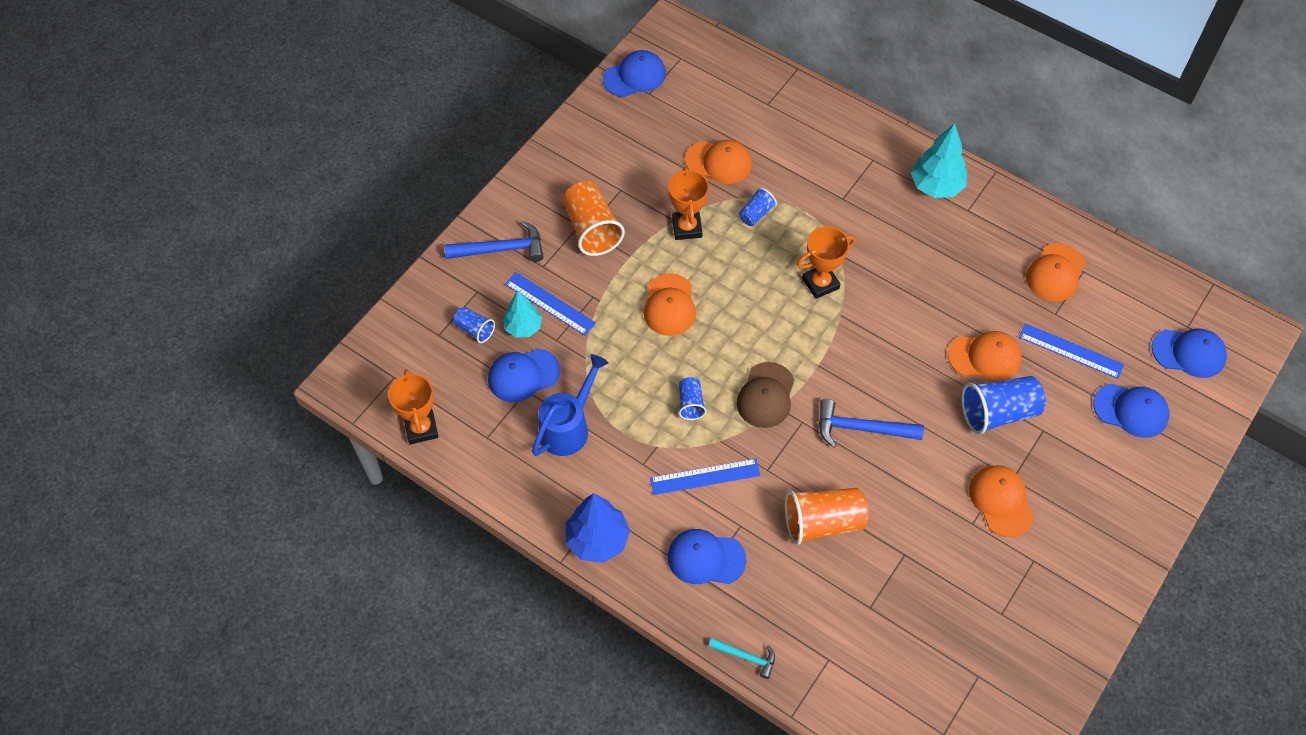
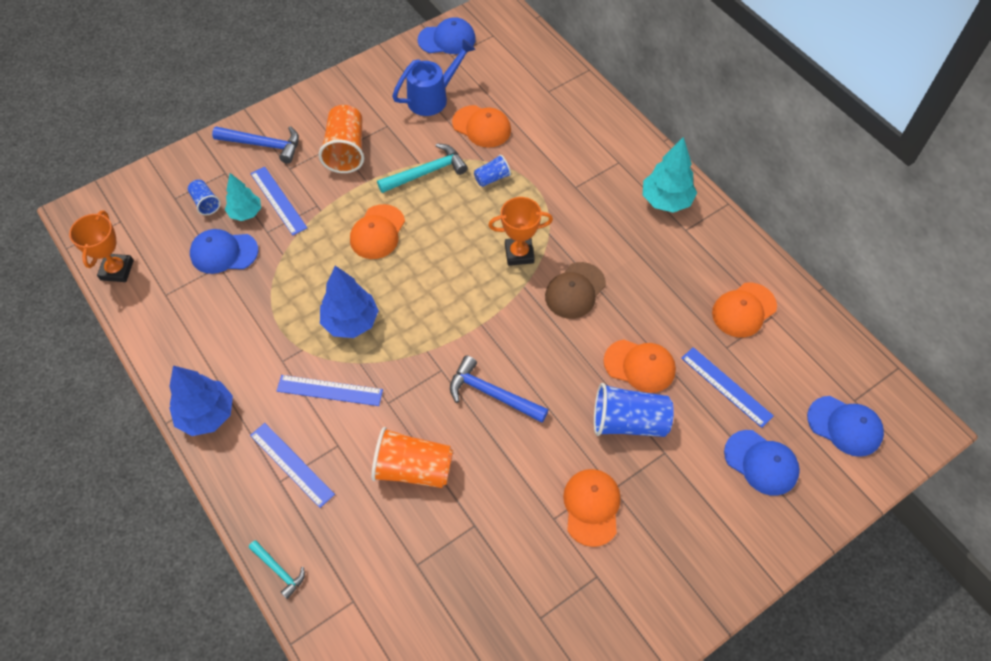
camera: 20 degrees right, 0 degrees up
(568, 427) = (237, 308): blue watering can -> blue watering can (433, 97)
(687, 228) = (426, 172): orange trophy -> turquoise hammer
(690, 403) = (351, 322): blue cup -> blue tree
(706, 558) = (291, 464): blue cap -> blue ruler
(766, 395) = (420, 336): brown cap -> brown cap (575, 290)

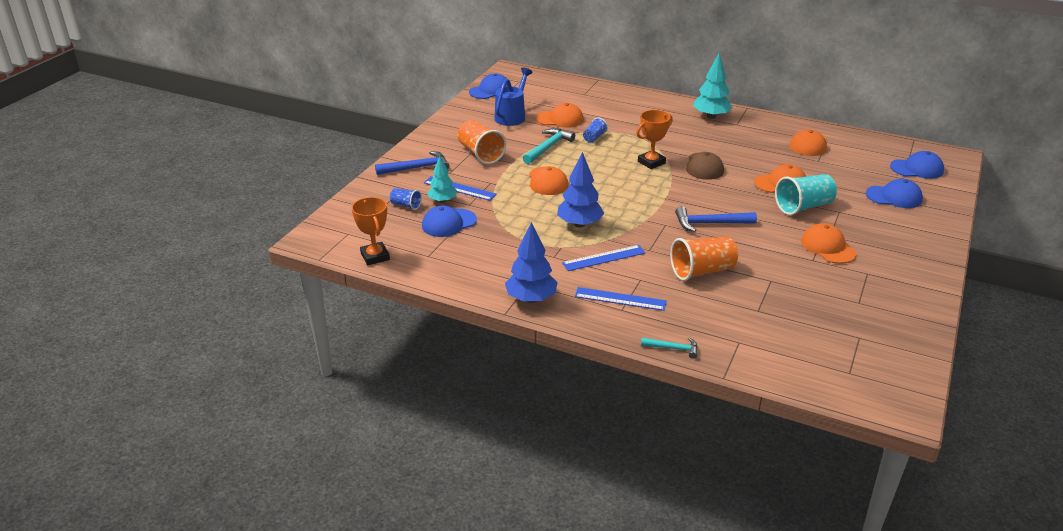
camera: 30 degrees left, 25 degrees down
(628, 422) = (803, 207): blue cup -> turquoise cup
(726, 386) = (838, 175): blue ruler -> none

